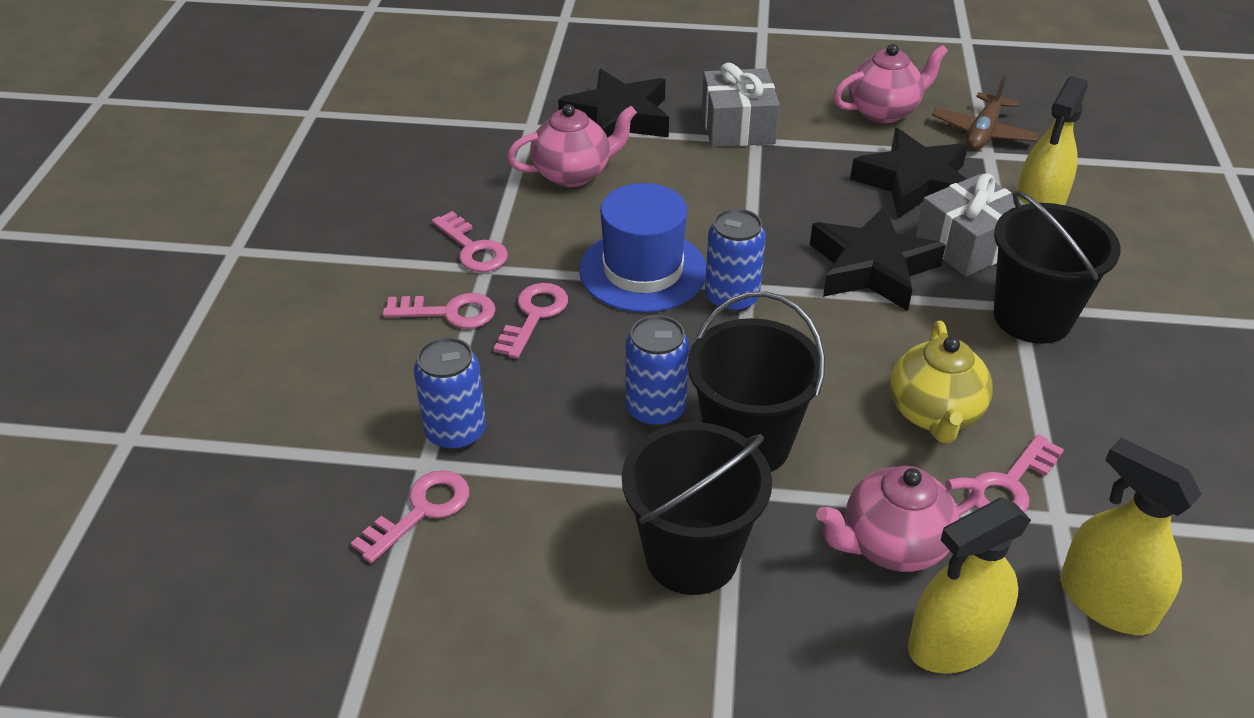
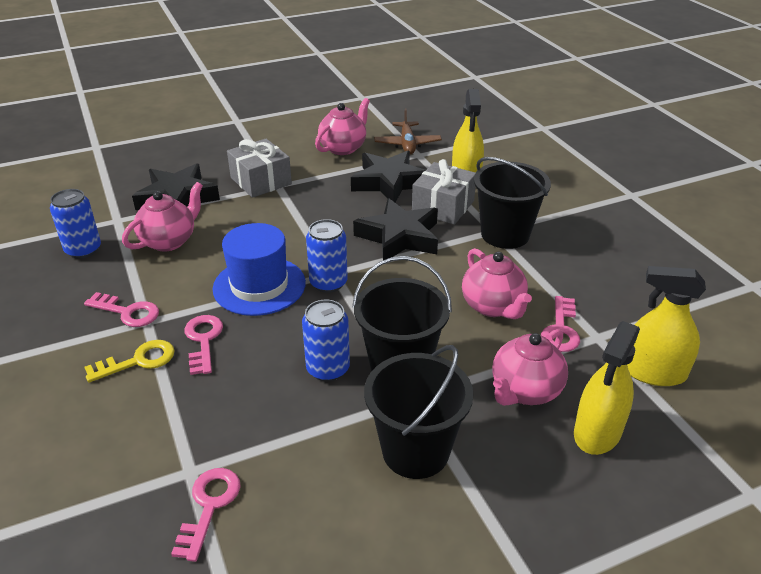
camera: 30 degrees left, 5 degrees down
(449, 312) = (138, 361): pink key -> yellow key
(456, 432) = (198, 440): blue can -> blue can (83, 250)
(934, 414) = (493, 306): yellow teapot -> pink teapot

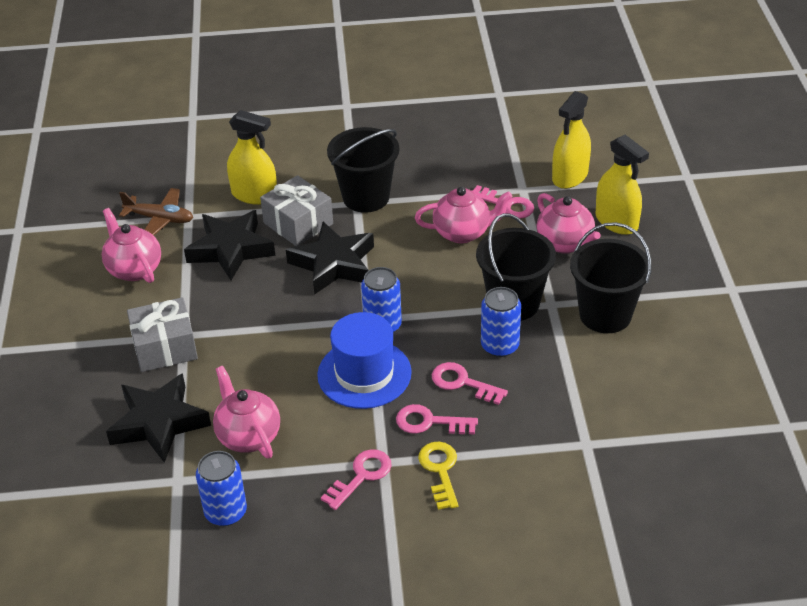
camera: 70 degrees left, 5 degrees up
(209, 506) = (624, 435): pink key -> pink key (462, 383)

